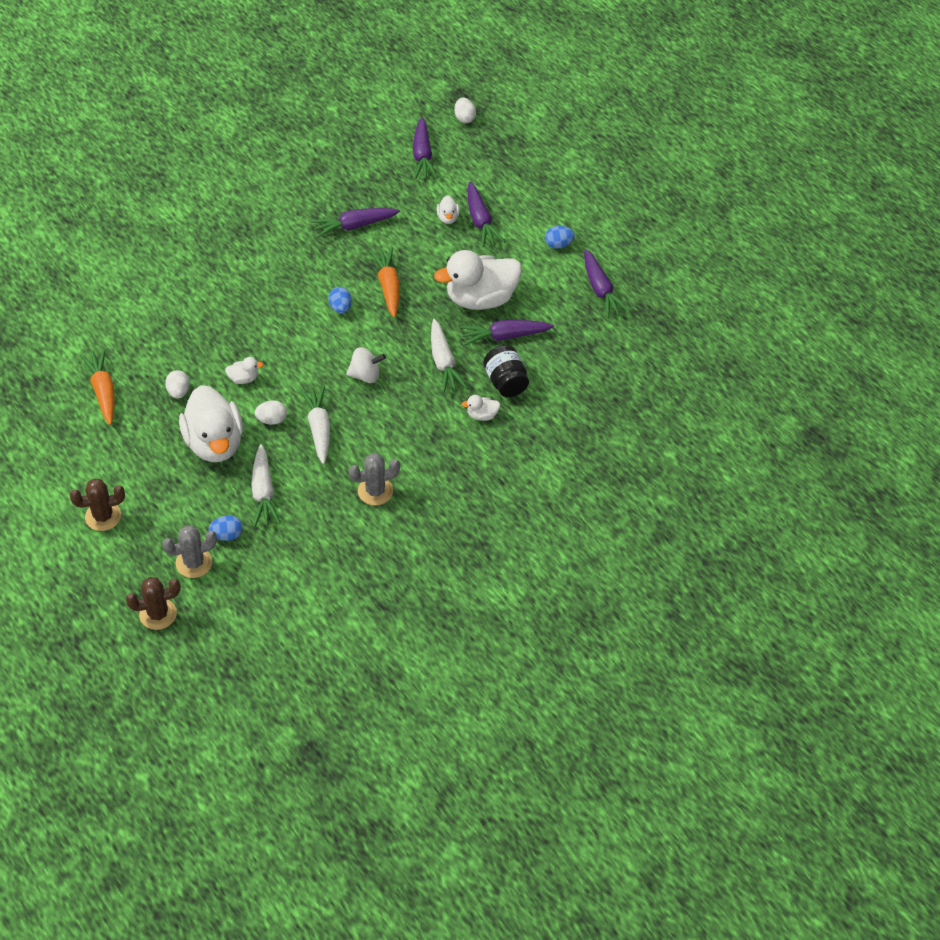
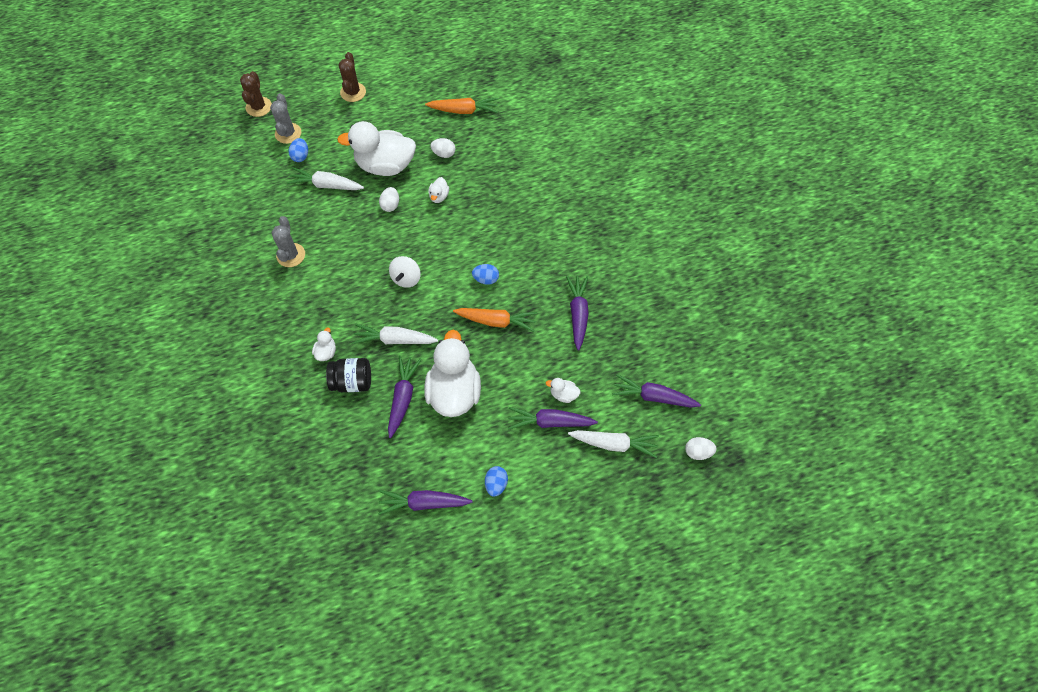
camera: 110 degrees right, 10 degrees up
(319, 428) = (368, 233): white carrot -> white carrot (614, 444)

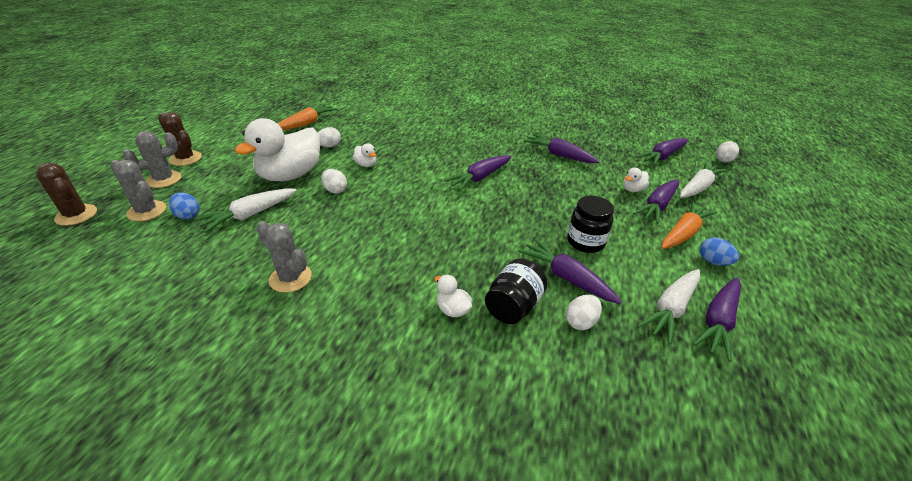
camera: 55 degrees left, 25 degrees down
(322, 107) = (164, 179): none -> grey cactus
(365, 424) = (580, 322): none -> white egg
(395, 339) = (489, 252): white carrot -> white carrot (671, 309)
(406, 278) = (426, 215): white spinning top -> none
(454, 391) = (585, 242): white duck -> black jar
(486, 279) = (479, 178): blue egg -> purple carrot
(496, 321) = (528, 190): orange carrot -> orange carrot (683, 233)

